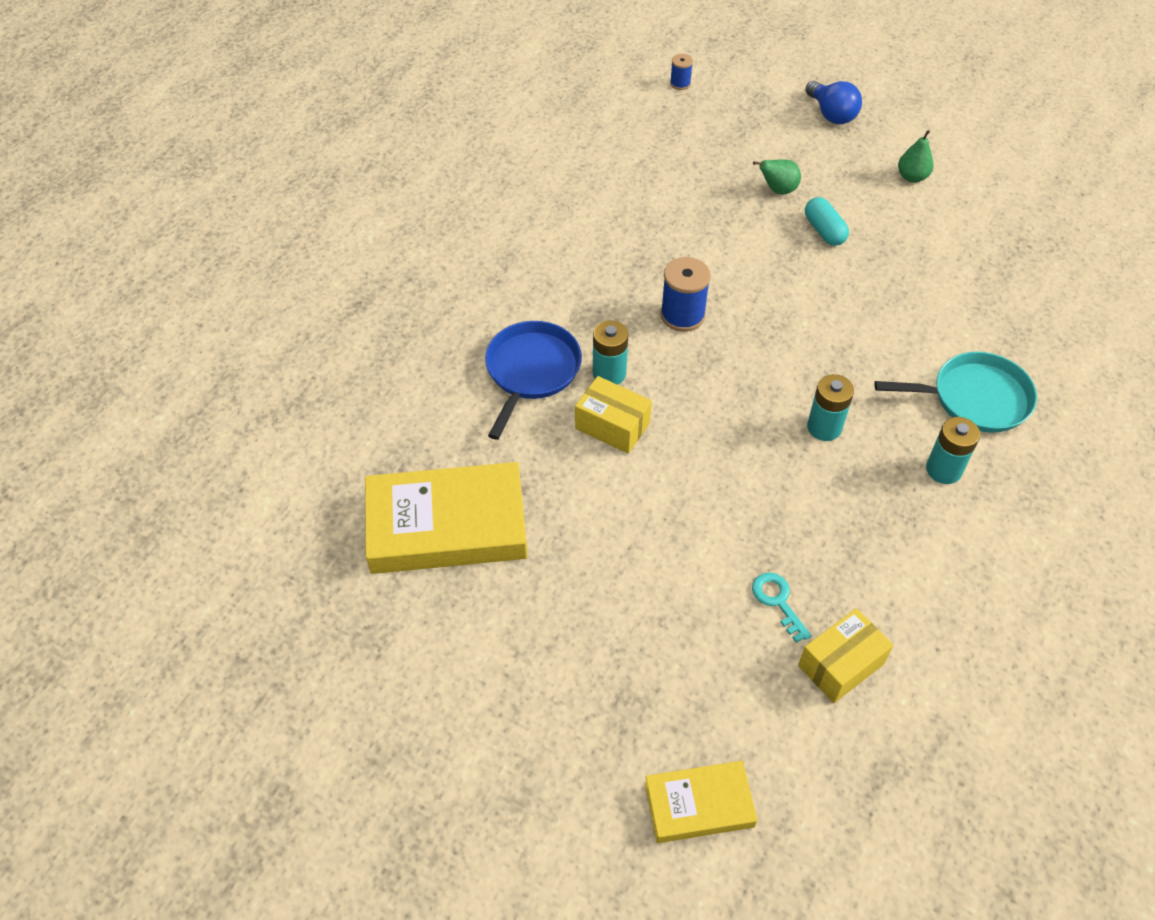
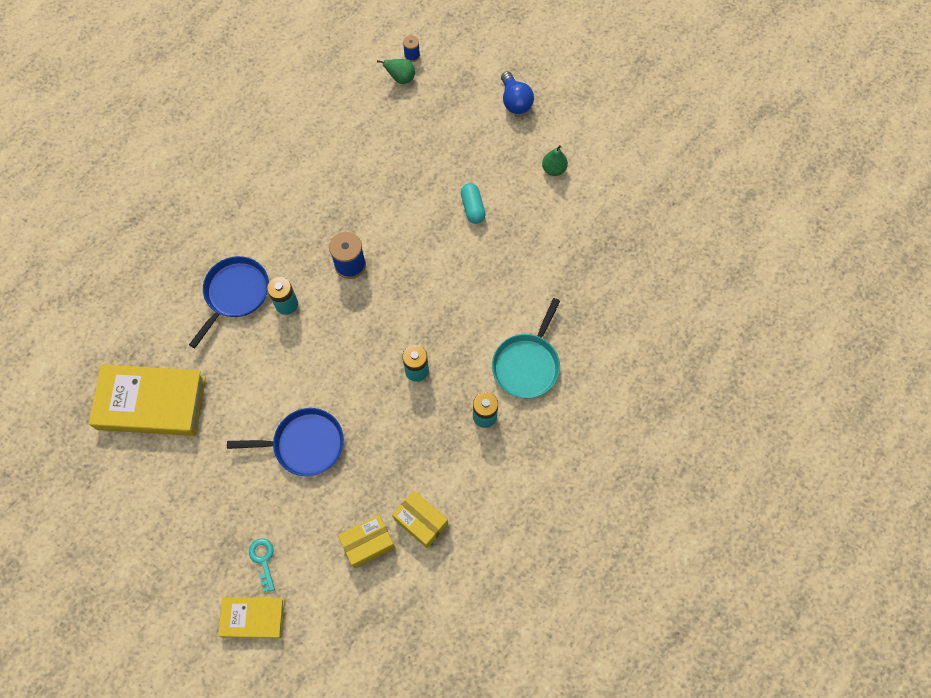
camera: 10 degrees right, 15 degrees up
(612, 426) = (277, 346): yellow box -> yellow box (421, 521)
(696, 545) = (305, 444): none -> blue pan
(777, 601) = (343, 493): turquoise key -> turquoise key (263, 560)
(778, 190) = (451, 166): green pear -> green pear (401, 78)
(975, 398) = (527, 364): turquoise pan -> turquoise pan turned 105 degrees clockwise

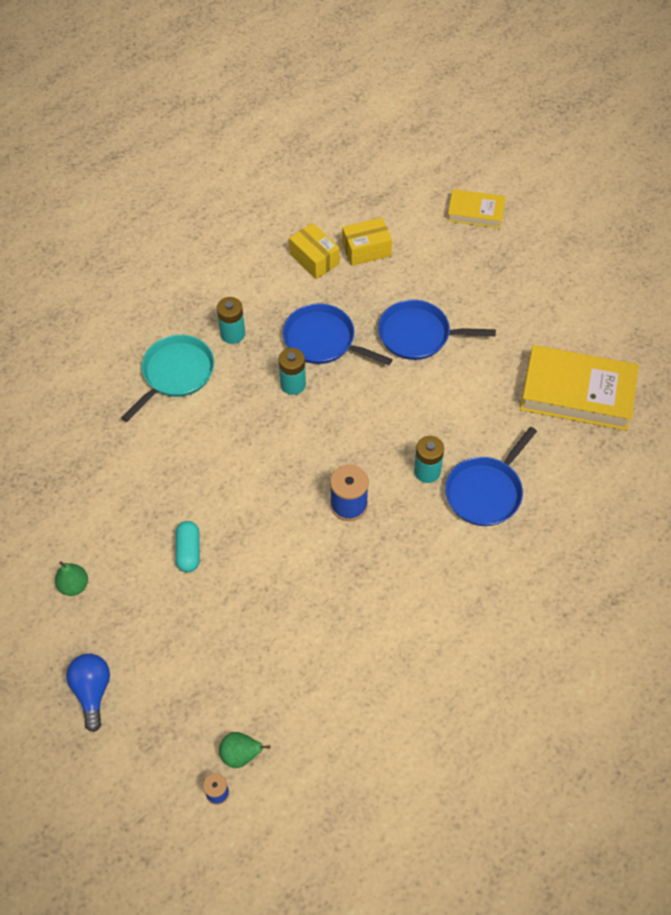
camera: 170 degrees left, 10 degrees down
(263, 560) = (464, 250): turquoise key -> none
(396, 423) = (323, 340): none -> blue pan

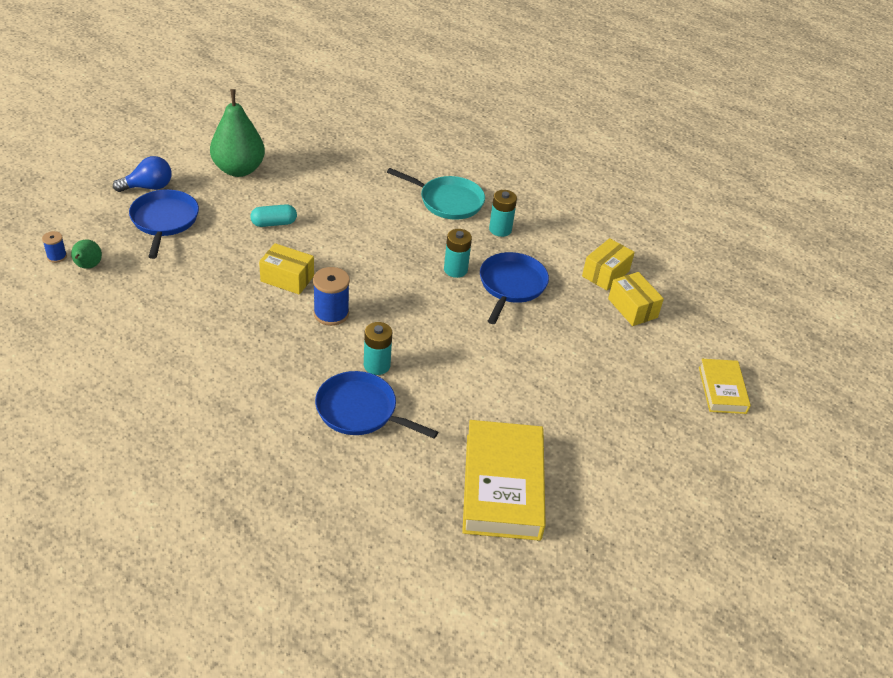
camera: 75 degrees right, 15 degrees down
(74, 585) = (239, 169): green pear -> green pear, size x2.08
(288, 543) = (287, 278): none -> yellow box
(418, 335) = (540, 351): blue pan -> blue pan (164, 221)

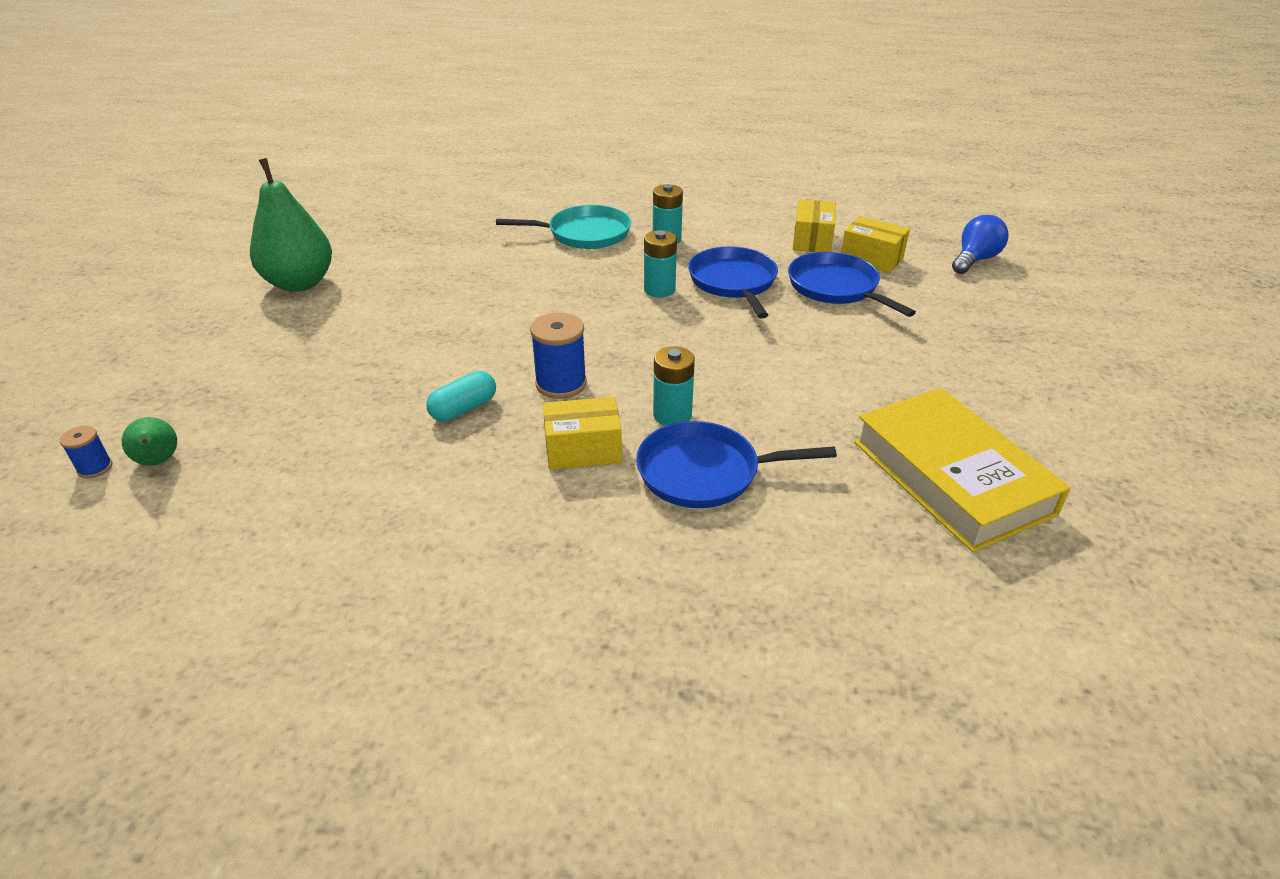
camera: 25 degrees left, 5 degrees down
(148, 187) = (184, 340): blue light bulb -> blue light bulb (975, 260)
(164, 221) = (239, 368): blue pan -> blue pan (836, 287)
(274, 223) = (397, 320): turquoise capsule -> turquoise capsule (463, 409)
(287, 278) = (468, 369): yellow box -> yellow box (583, 449)
(722, 390) = (1033, 294): yellow book -> none

